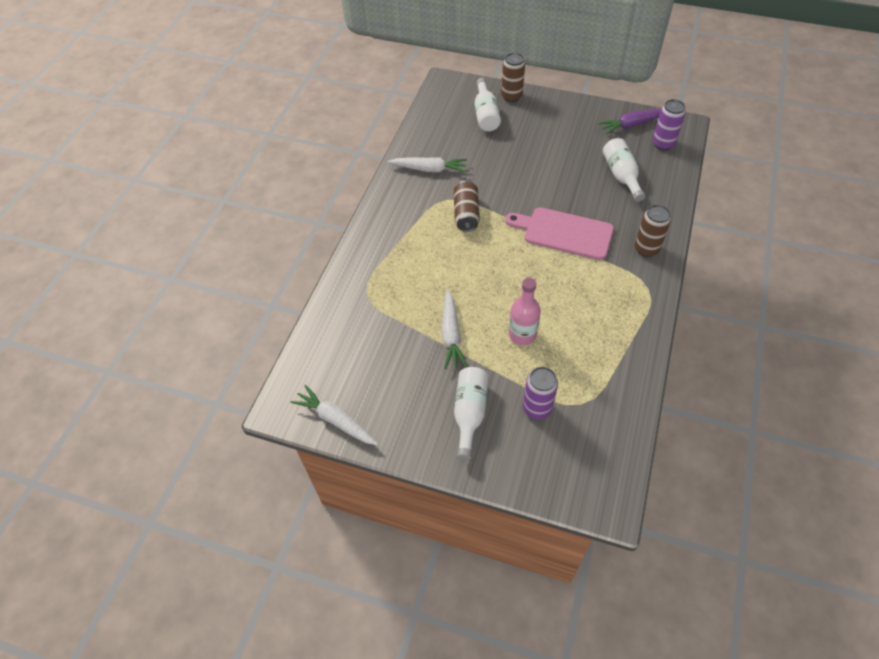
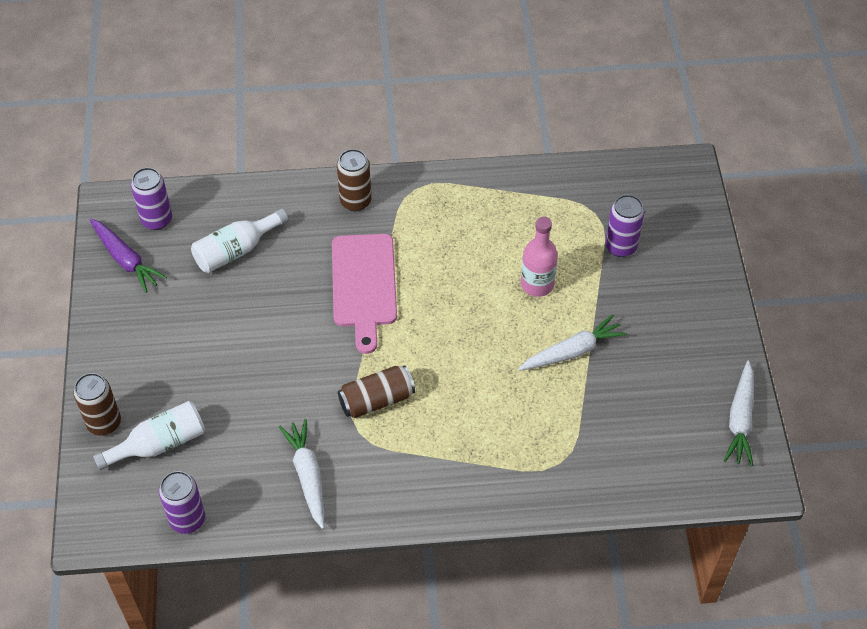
camera: 115 degrees left, 0 degrees up
(430, 116) = (187, 519): none -> purple can
(469, 413) = (660, 301): white bottle -> none

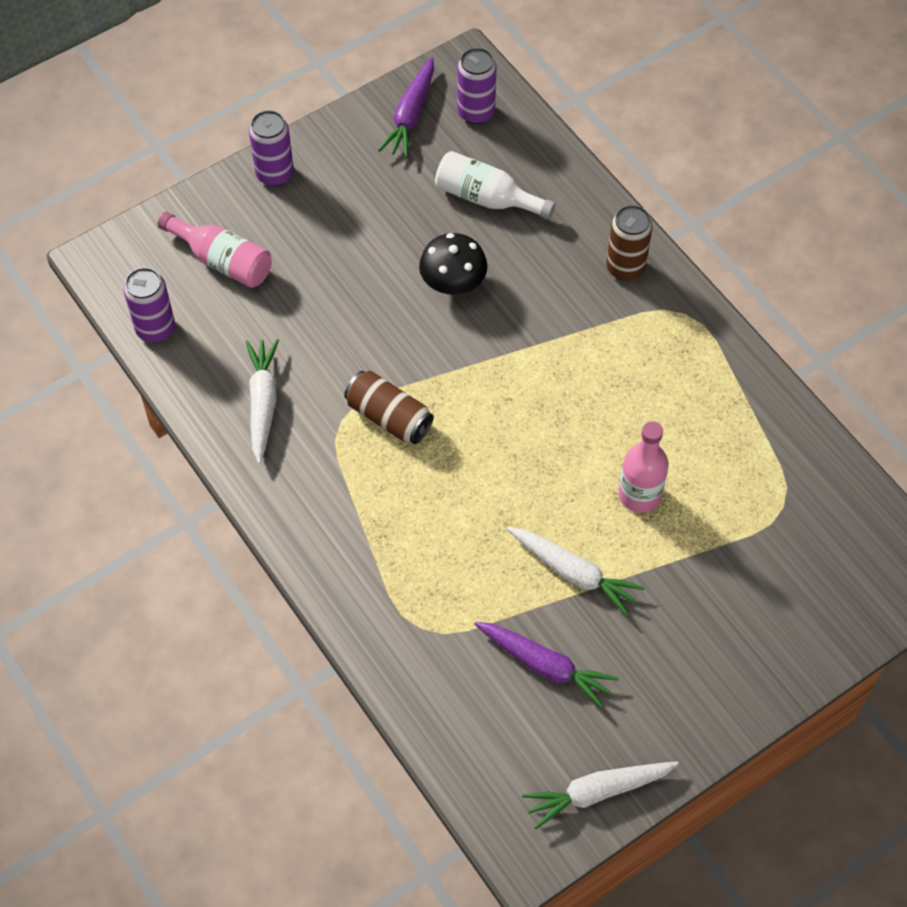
camera: 60 degrees right, 5 degrees up
(104, 423) = (217, 204): brown can -> none
(159, 444) = (222, 261): white bottle -> pink bottle
(293, 306) = (453, 283): none -> black mushroom
(308, 476) = (263, 403): white carrot -> white carrot turned 45 degrees counterclockwise
(364, 285) = (522, 332): pink cutting board -> none
(621, 246) = (754, 555): purple can -> purple can (275, 174)
(632, 403) = (545, 666): none -> purple carrot

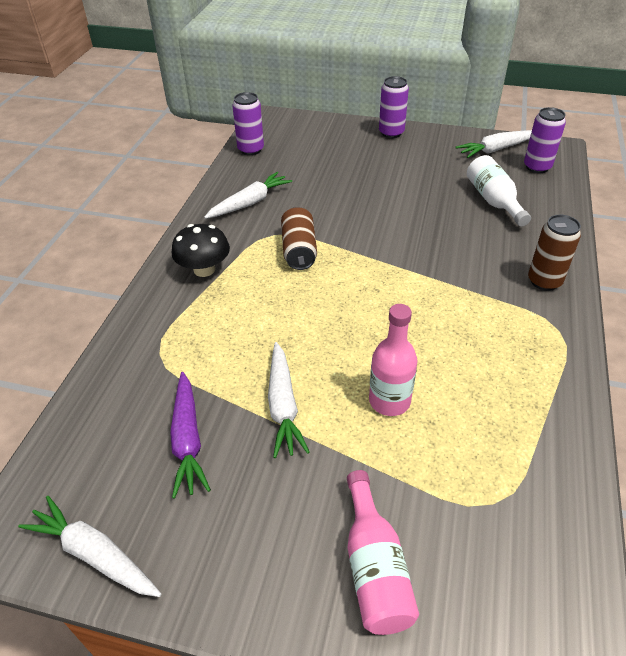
camera: 50 degrees right, 15 degrees down
(222, 261) = (318, 146): pink bottle -> pink bottle (374, 567)
(410, 115) = (496, 149): purple carrot -> white carrot
(453, 283) = (421, 221): black mushroom -> black mushroom (204, 269)

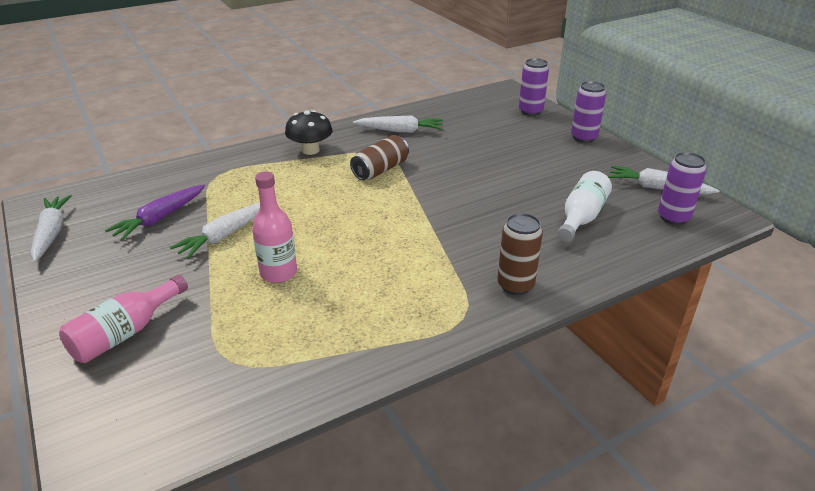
camera: 45 degrees right, 10 degrees down
(250, 149) = (457, 103): purple can -> purple can (530, 111)

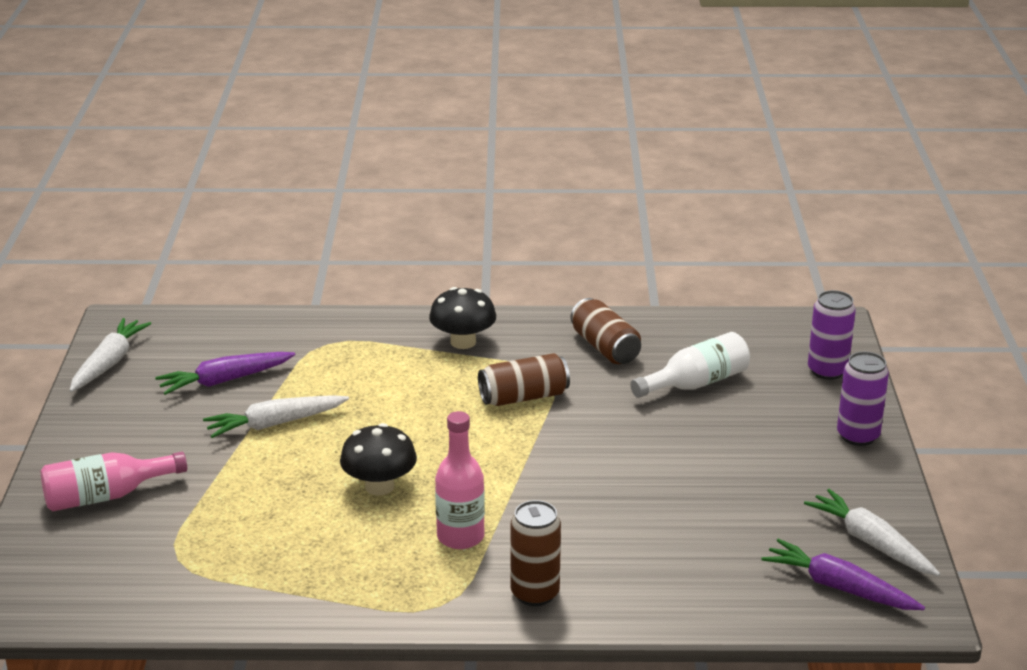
camera: 30 degrees right, 5 degrees down
(278, 273) = (294, 486): pink bottle -> pink bottle (460, 537)
(341, 252) = (379, 486): none -> black mushroom
(400, 131) = (605, 347): white carrot -> brown can
(581, 217) = (712, 544): white bottle -> white bottle (695, 383)
(673, 217) = (839, 587): purple can -> purple carrot

